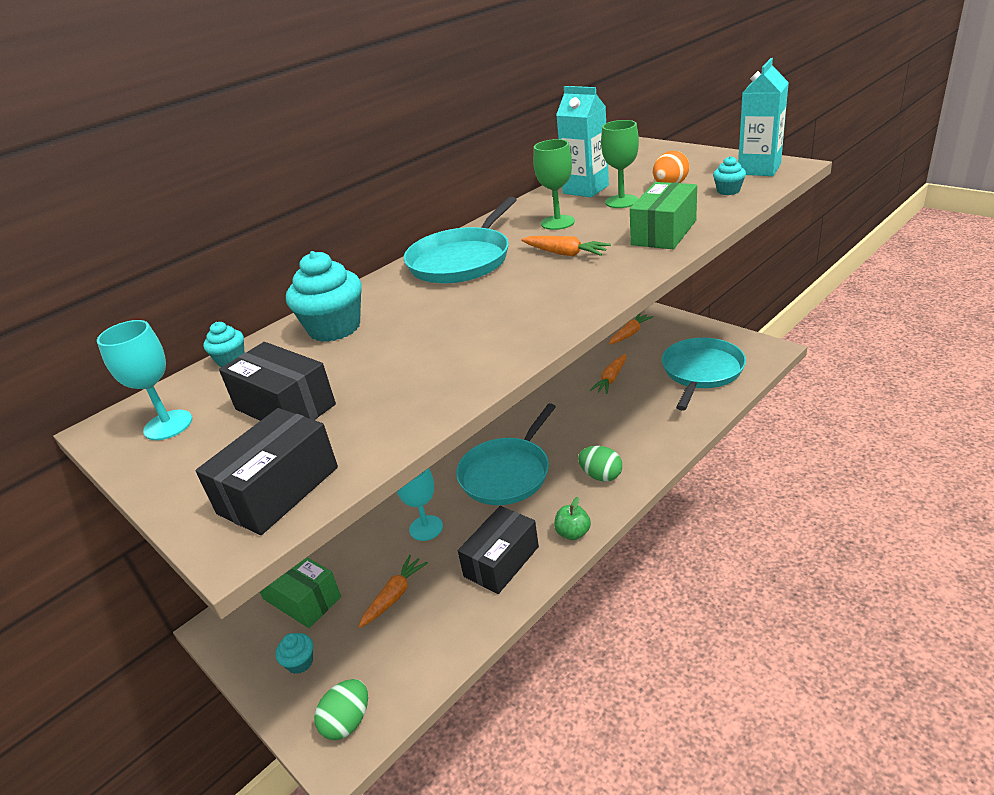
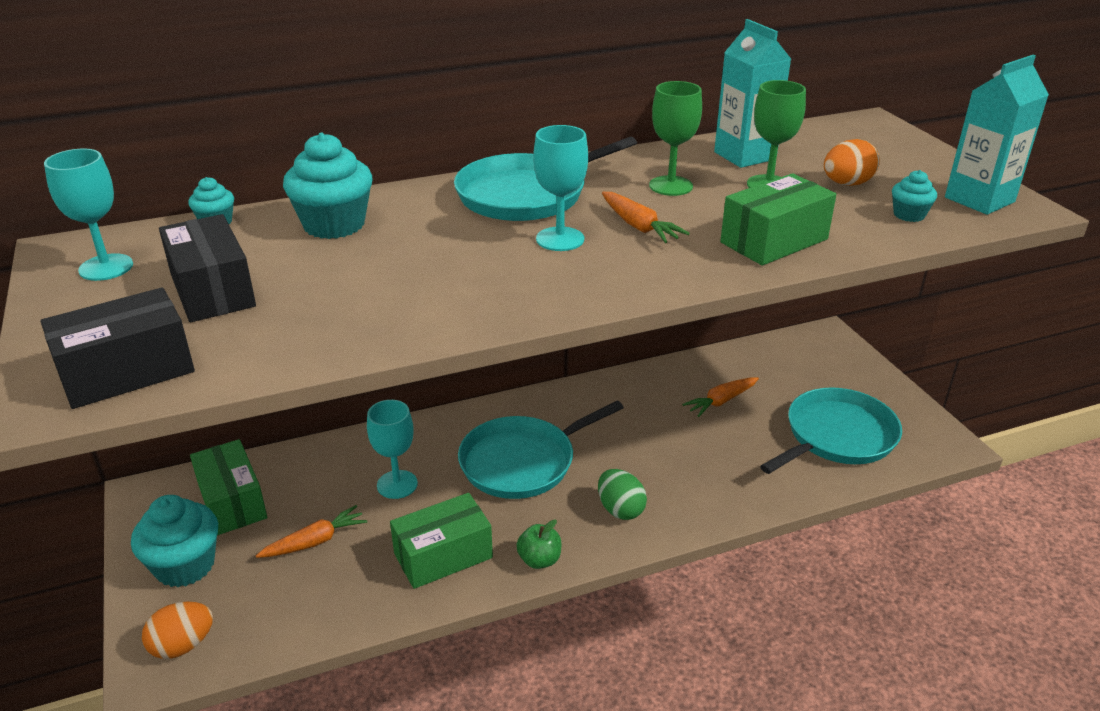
camera: 20 degrees right, 0 degrees up
(300, 662) = (185, 565): turquoise cupcake -> turquoise cupcake, size x1.96
(347, 722) = (183, 645): green egg -> orange egg
(501, 561) = (443, 556): black box -> green box
(519, 279) = (560, 239): none -> turquoise goblet
(630, 334) = (787, 355): orange carrot -> none

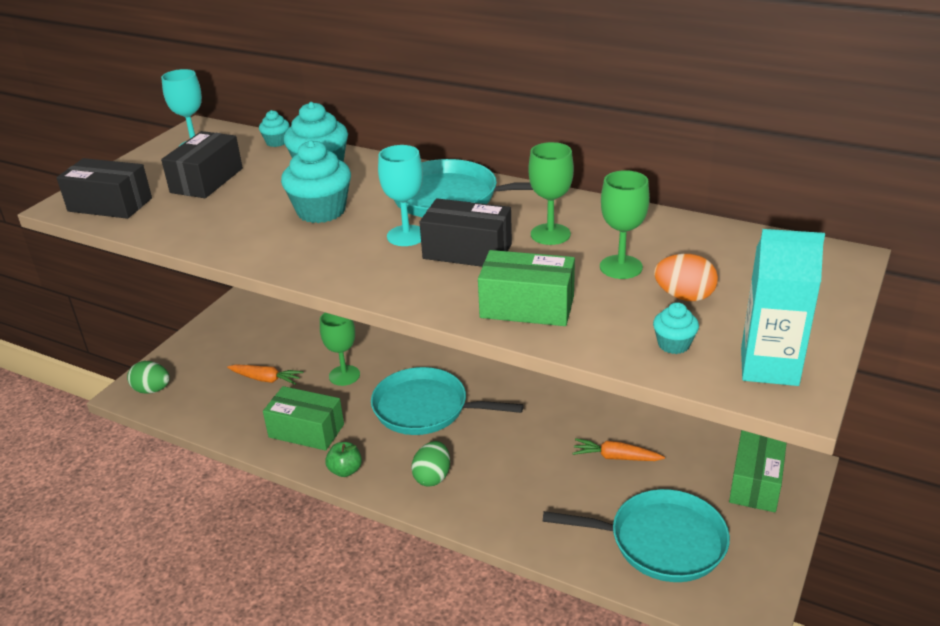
camera: 50 degrees right, 0 degrees up
(183, 645) = (152, 390): orange egg -> green egg
(185, 565) = (203, 352): turquoise cupcake -> turquoise cupcake (321, 211)
(232, 502) = (264, 332): green box -> green box (755, 482)
(397, 484) = (344, 375): turquoise goblet -> green goblet
(638, 226) = (467, 251): orange carrot -> black box
(744, 156) = (657, 237): turquoise carton -> none

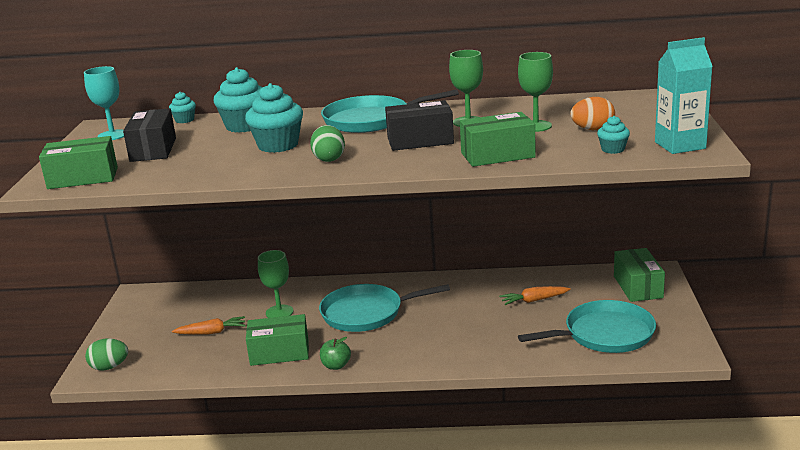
camera: 25 degrees left, 10 degrees down
(110, 205) = (83, 178): black box -> green box
(406, 236) = (364, 143): turquoise goblet -> none
(432, 477) = (409, 349): green egg -> green egg (329, 159)

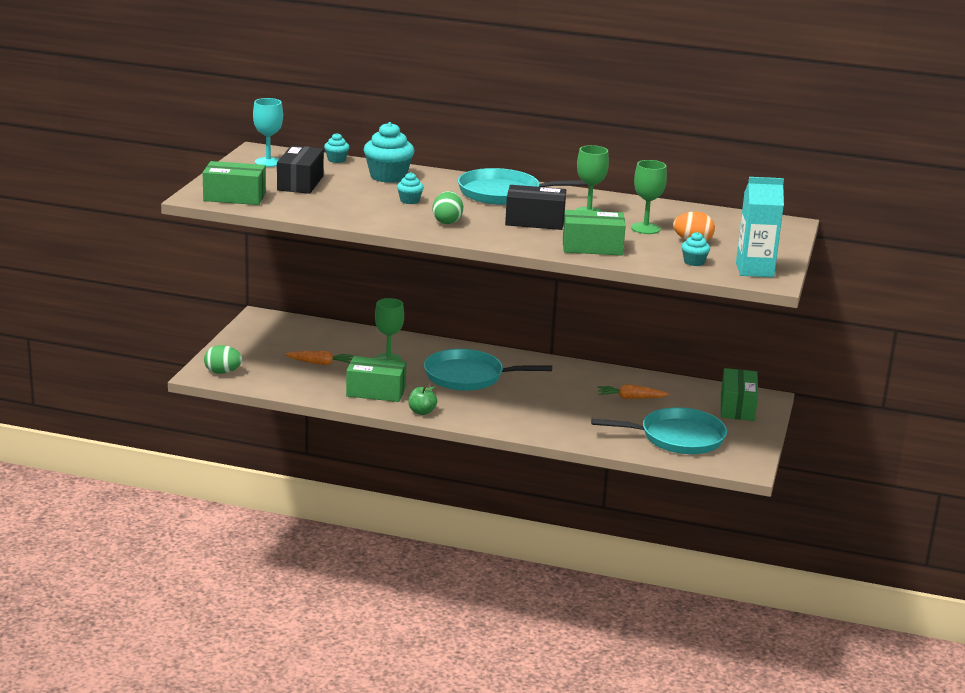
camera: 10 degrees right, 0 degrees up
(278, 145) = (409, 201): turquoise cupcake -> turquoise cupcake, size x0.51

